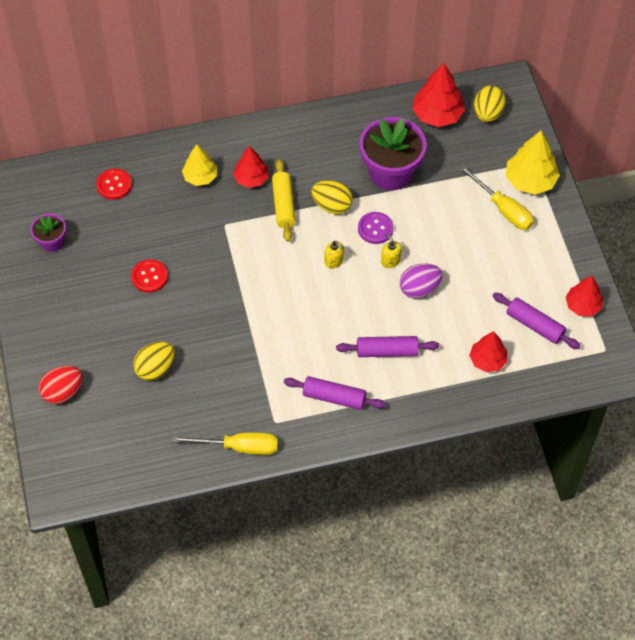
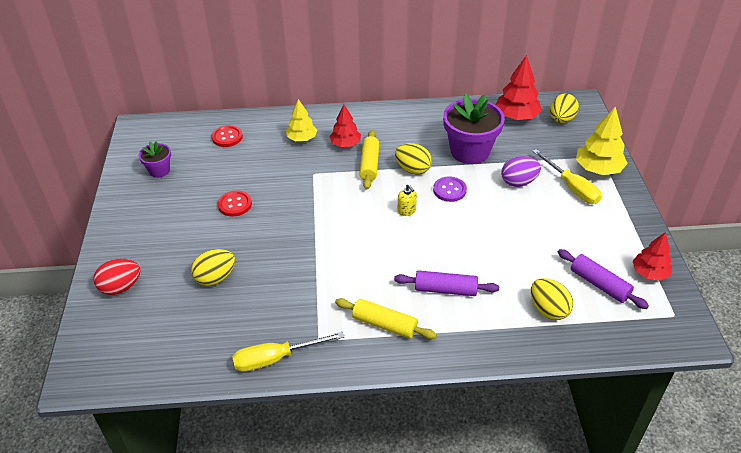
camera: 10 degrees right, 15 degrees down
(238, 447) = (276, 358): yellow screwdriver -> yellow screwdriver turned 150 degrees clockwise
(334, 397) = (384, 324): purple rolling pin -> yellow rolling pin
(390, 261) = (460, 216): yellow soap dispenser -> none
(419, 289) = (485, 241): purple egg -> purple egg (518, 182)
(487, 360) = (548, 310): red tree -> yellow egg

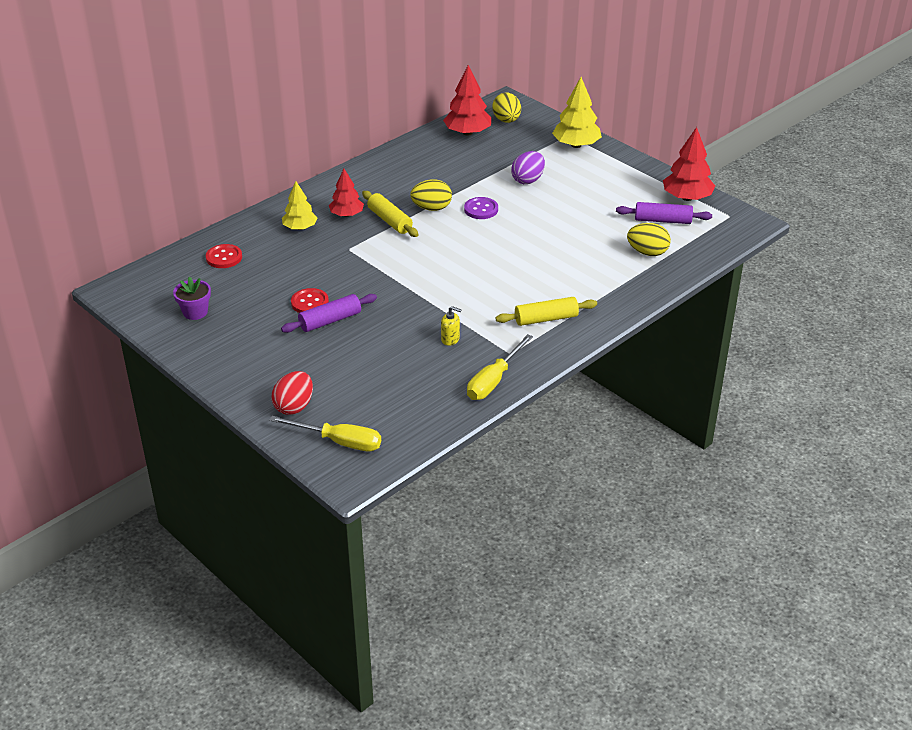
camera: 40 degrees left, 5 degrees down
(215, 278) = (369, 358): yellow egg -> none
(406, 210) = (465, 239): yellow soap dispenser -> yellow soap dispenser (450, 339)
(445, 289) = (562, 275): purple rolling pin -> purple rolling pin (330, 320)
(470, 151) = (462, 174): purple flower pot -> none
(571, 187) = (571, 166): yellow screwdriver -> yellow screwdriver (339, 442)
(649, 273) = (687, 197): red tree -> red tree, size x1.50

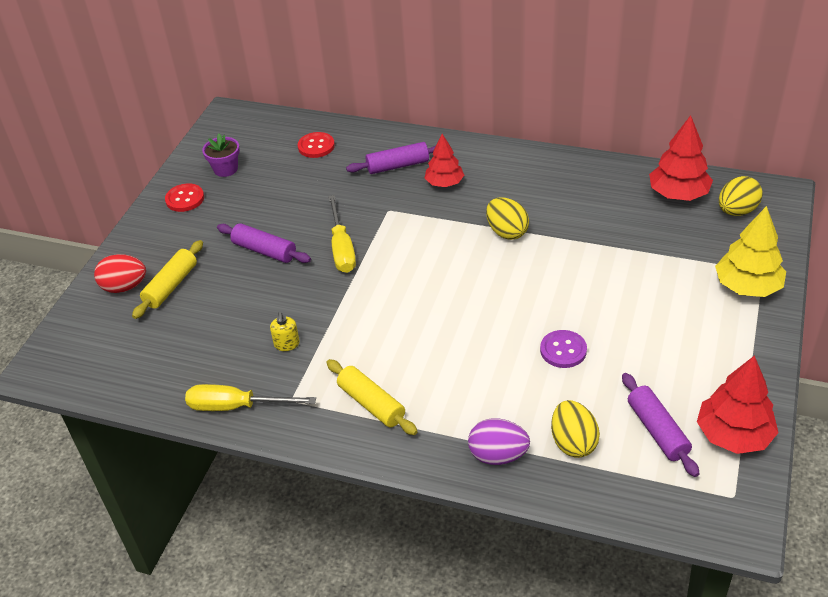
camera: 65 degrees right, 5 degrees up
(300, 228) = (398, 166): yellow tree -> purple rolling pin
(310, 303) = (284, 226): red button -> red button (185, 199)
(339, 442) = (87, 338): yellow screwdriver -> yellow screwdriver (342, 248)
(389, 221) = (458, 214): yellow rolling pin -> yellow rolling pin (171, 286)
(481, 209) = (537, 267): purple button -> purple button (563, 350)
(528, 180) = (630, 278): purple egg -> purple egg (498, 455)

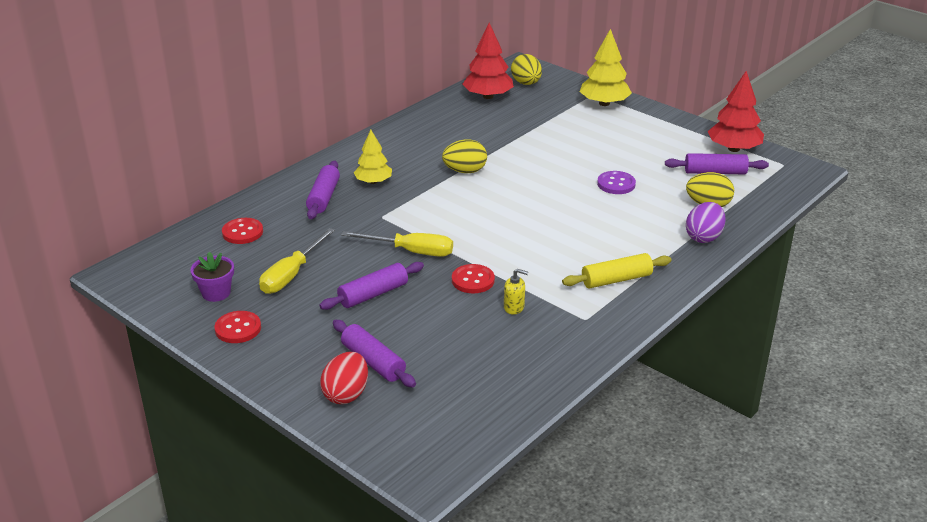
camera: 70 degrees left, 10 degrees down
(171, 286) = (373, 362): yellow rolling pin -> purple rolling pin
(236, 406) = (573, 351): yellow screwdriver -> yellow screwdriver (291, 275)
(317, 303) = (473, 280): none -> red button
(444, 183) = (373, 182): red tree -> yellow tree

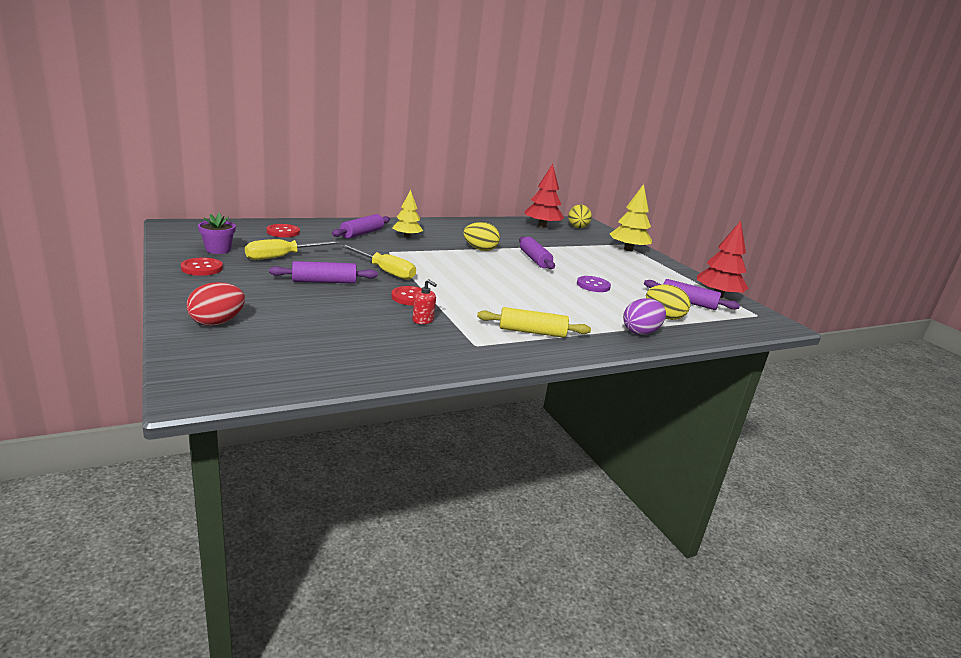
camera: 20 degrees right, 10 degrees down
(373, 362) = (266, 313): purple rolling pin -> purple rolling pin (534, 259)
(514, 307) = (423, 320): yellow soap dispenser -> red soap dispenser

